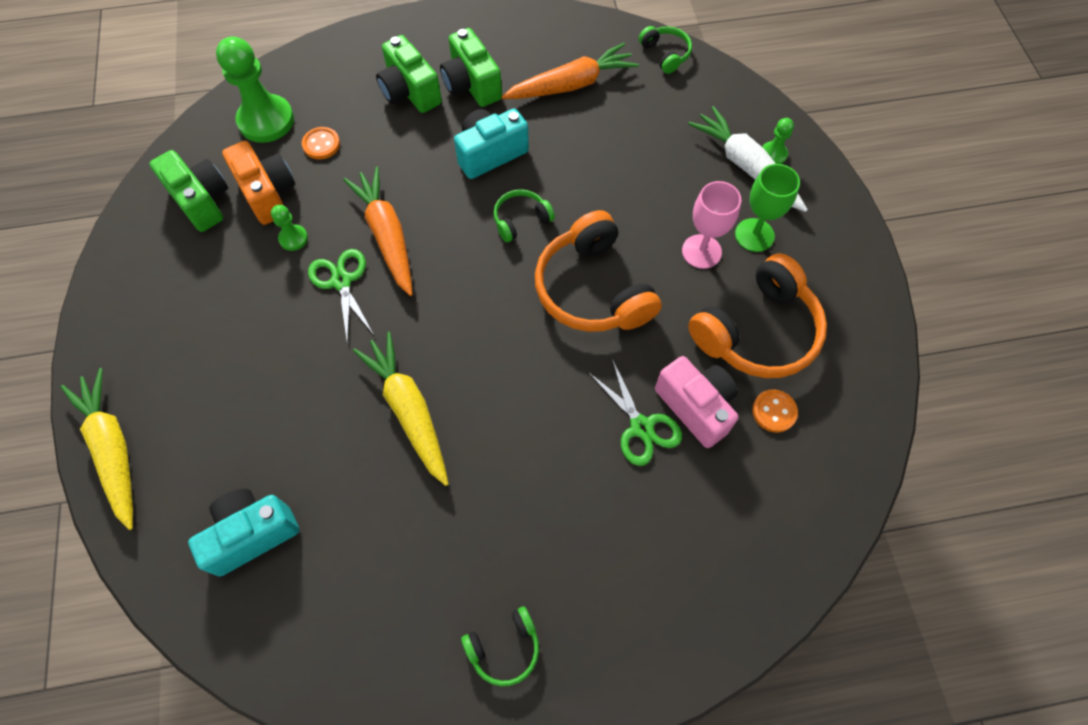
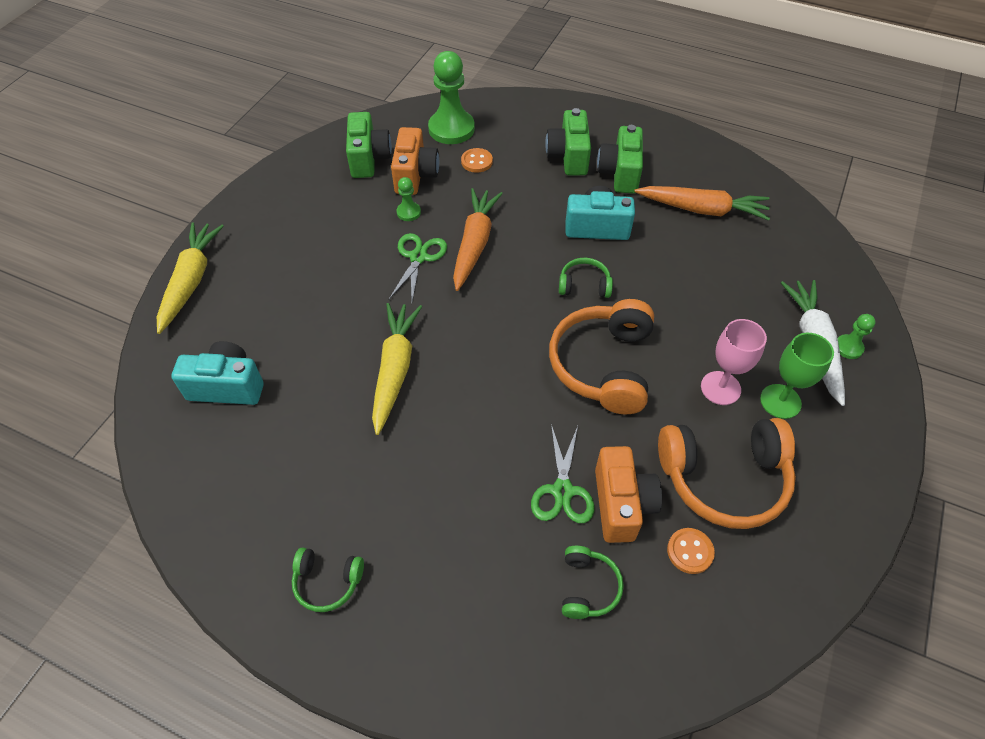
camera: 35 degrees right, 10 degrees down
(665, 54) = (803, 224): green headphones -> green headphones (587, 587)
(696, 407) = (622, 504): pink camera -> orange camera

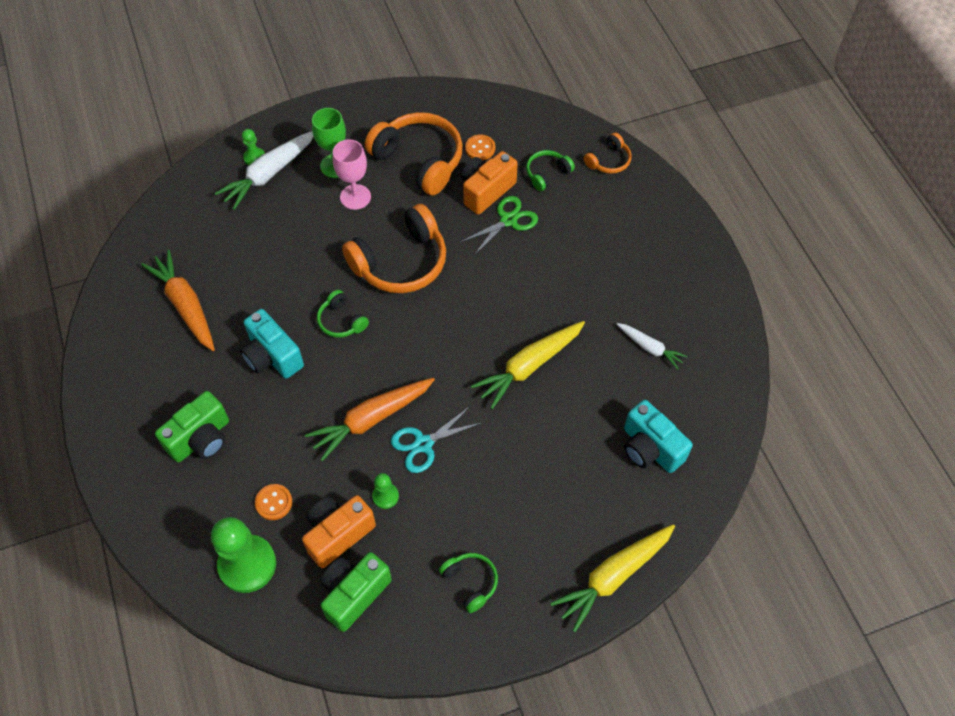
camera: 135 degrees left, 5 degrees up
(296, 475) = (650, 348): none -> white carrot
(327, 582) = (677, 277): green headphones -> green headphones (470, 582)
(418, 257) = (423, 444): green scissors -> turquoise scissors
(541, 678) = (608, 161): none -> orange headphones
(620, 173) = (189, 387): green camera -> none

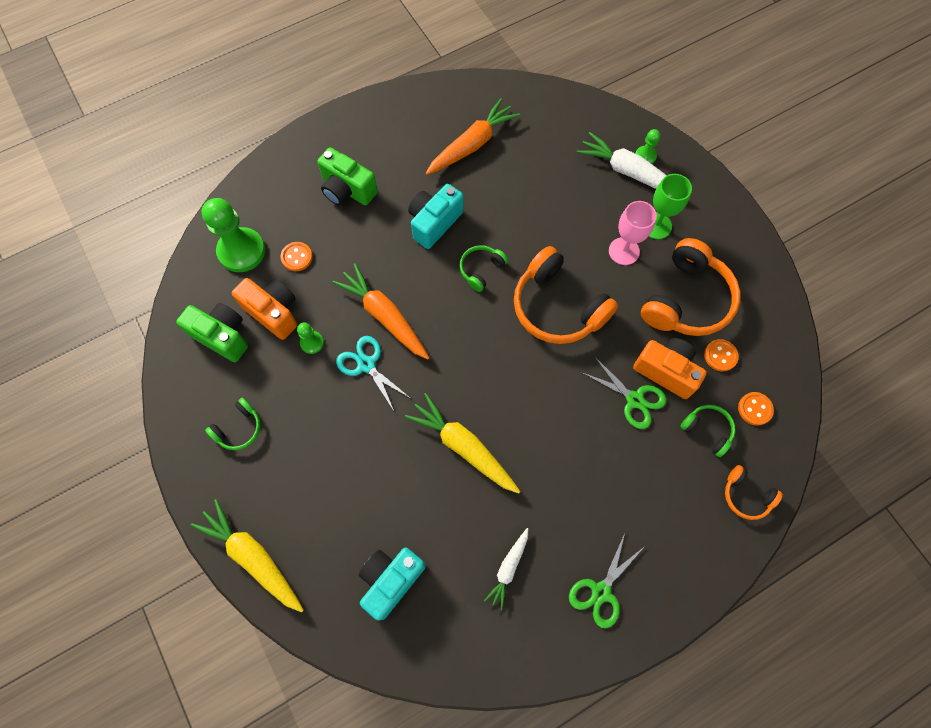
camera: 80 degrees right, 10 degrees up
(534, 136) = (755, 409): none -> orange button
(677, 281) = (601, 591): none -> green scissors

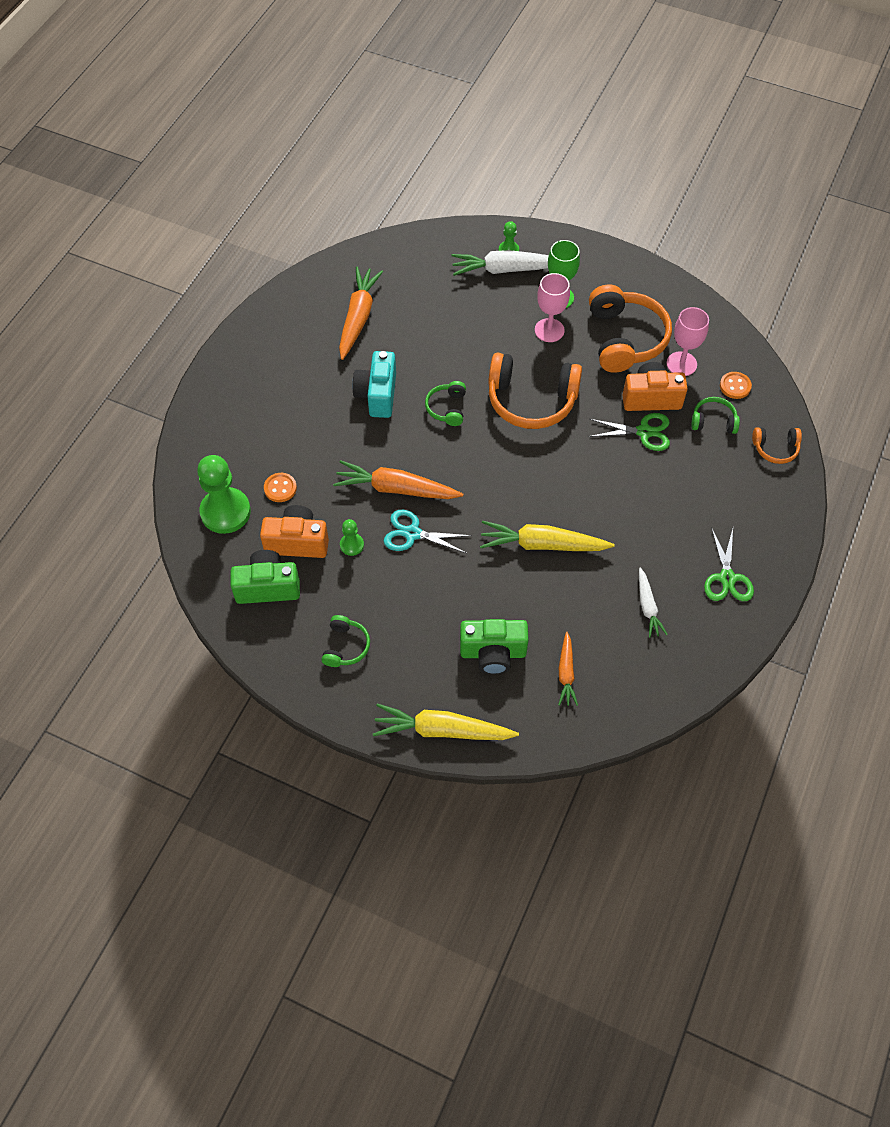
camera: 35 degrees left, 10 degrees down
(347, 190) = (279, 411): green camera -> green camera (493, 653)
(391, 580) = (566, 673): turquoise camera -> orange carrot
(720, 356) = (681, 364): orange button -> pink goblet

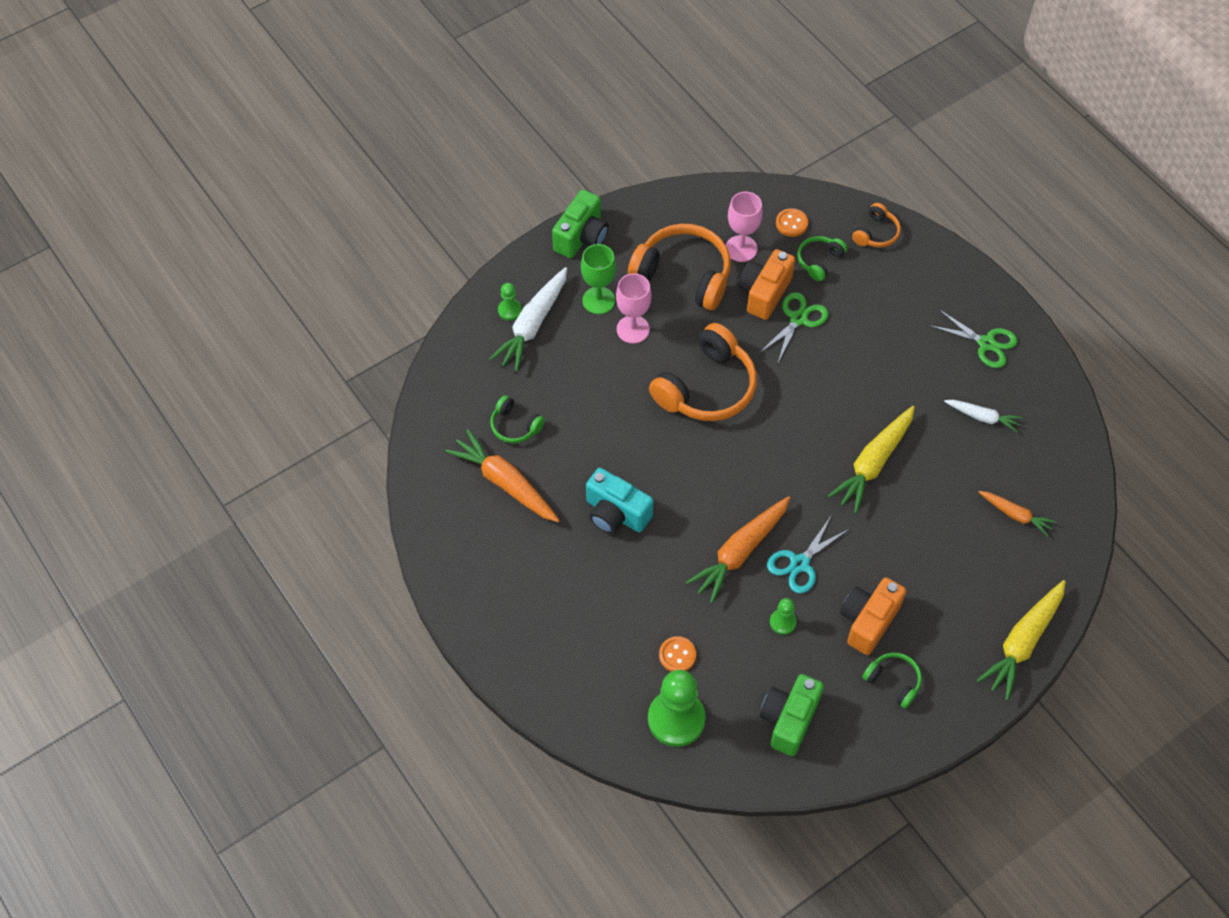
camera: 60 degrees left, 0 degrees up
(297, 542) = (751, 669): orange camera -> orange camera (868, 621)
(447, 408) = (671, 461): green headphones -> green headphones (515, 426)
(493, 653) = (965, 562): green camera -> green camera (581, 237)

